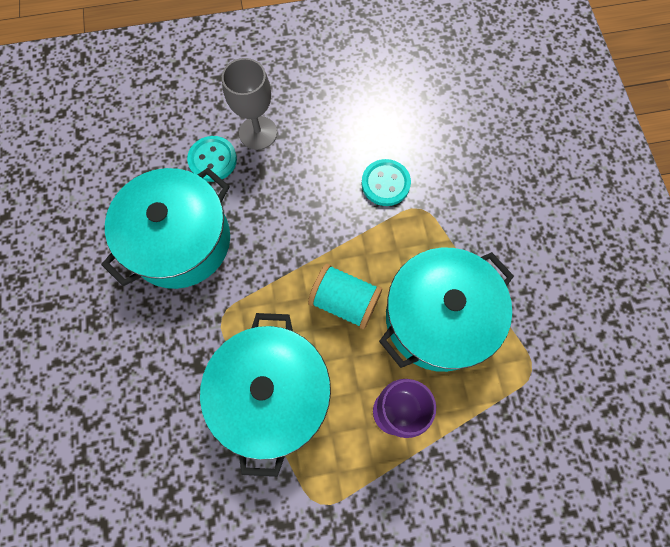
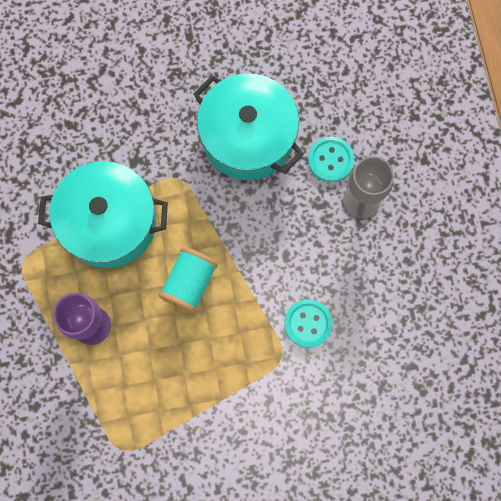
camera: 90 degrees right, 5 degrees up
(438, 318) = (172, 368): turquoise pot -> none

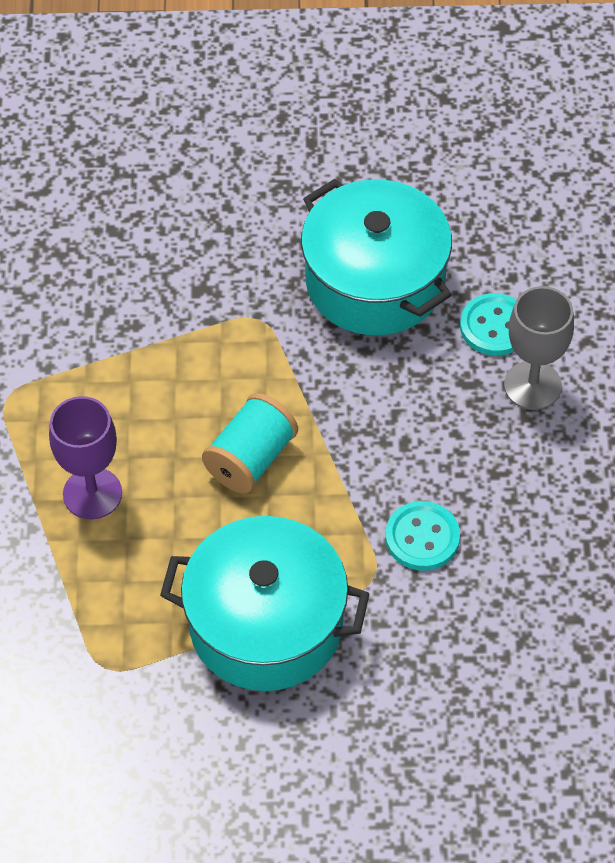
camera: 10 degrees right, 20 degrees down
(109, 223) = (146, 363): turquoise pot -> turquoise pot (266, 624)

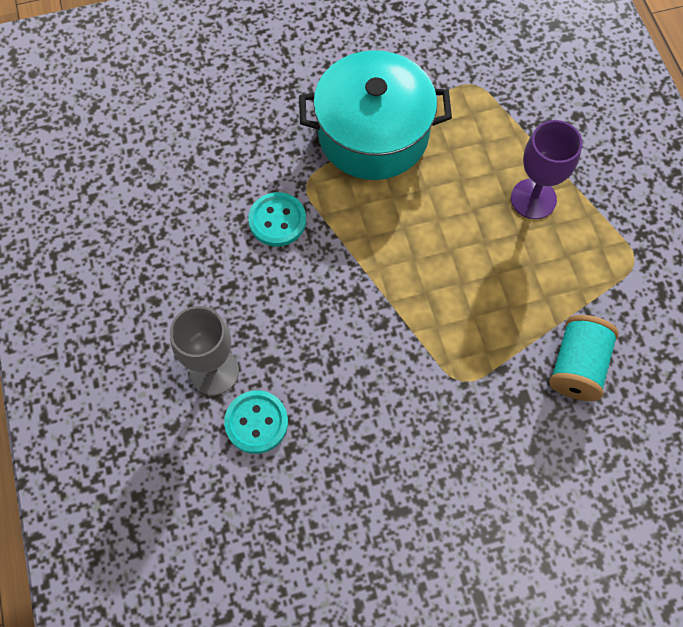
camera: 165 degrees right, 10 degrees up
(251, 459) = (425, 253): turquoise spool -> turquoise spool (577, 366)
(375, 281) = (373, 445): turquoise pot -> none

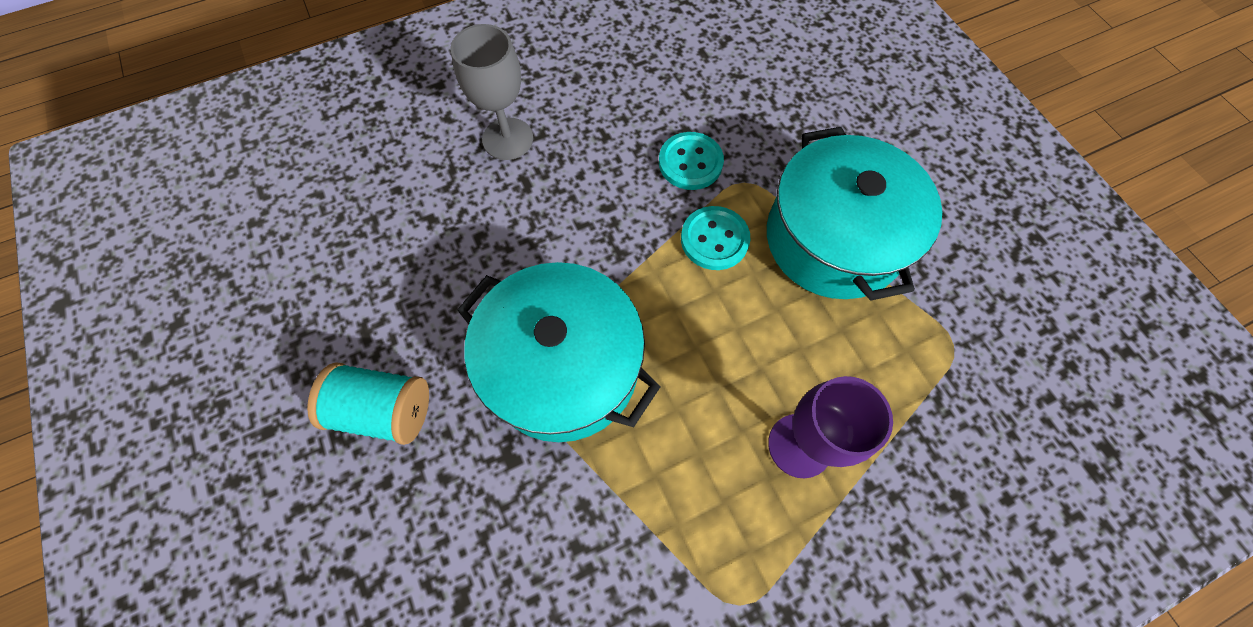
camera: 80 degrees right, 0 degrees up
(256, 422) = (456, 184): turquoise button -> turquoise button (714, 239)
(453, 350) = (563, 367): none -> turquoise pot
(577, 366) = (562, 528): turquoise spool -> turquoise spool (384, 410)

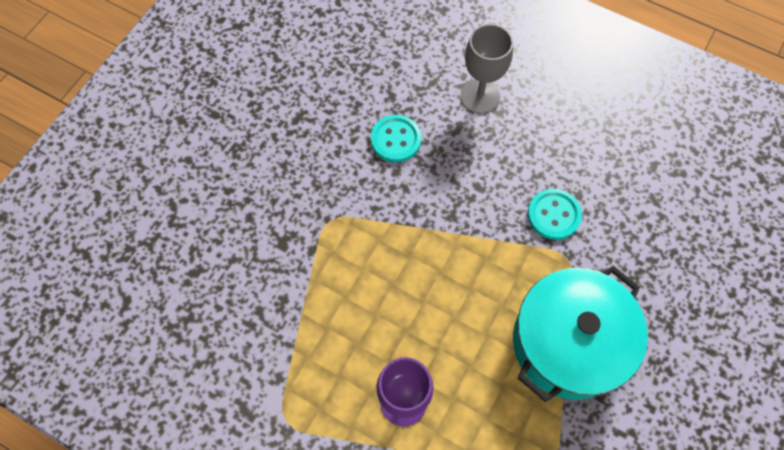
camera: 55 degrees right, 0 degrees up
(384, 410) = (264, 160): turquoise spool -> none
(563, 367) = (354, 234): turquoise pot -> none
(714, 239) = (507, 266): turquoise button -> turquoise button (396, 140)

